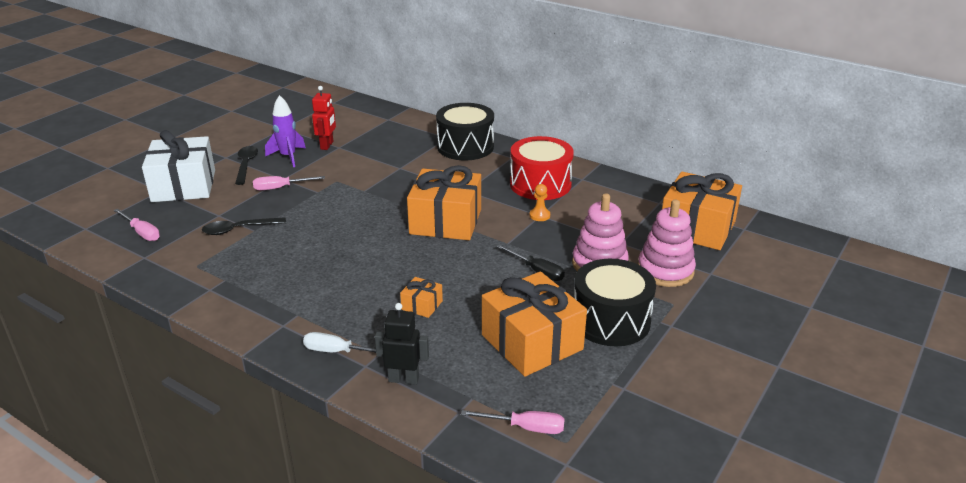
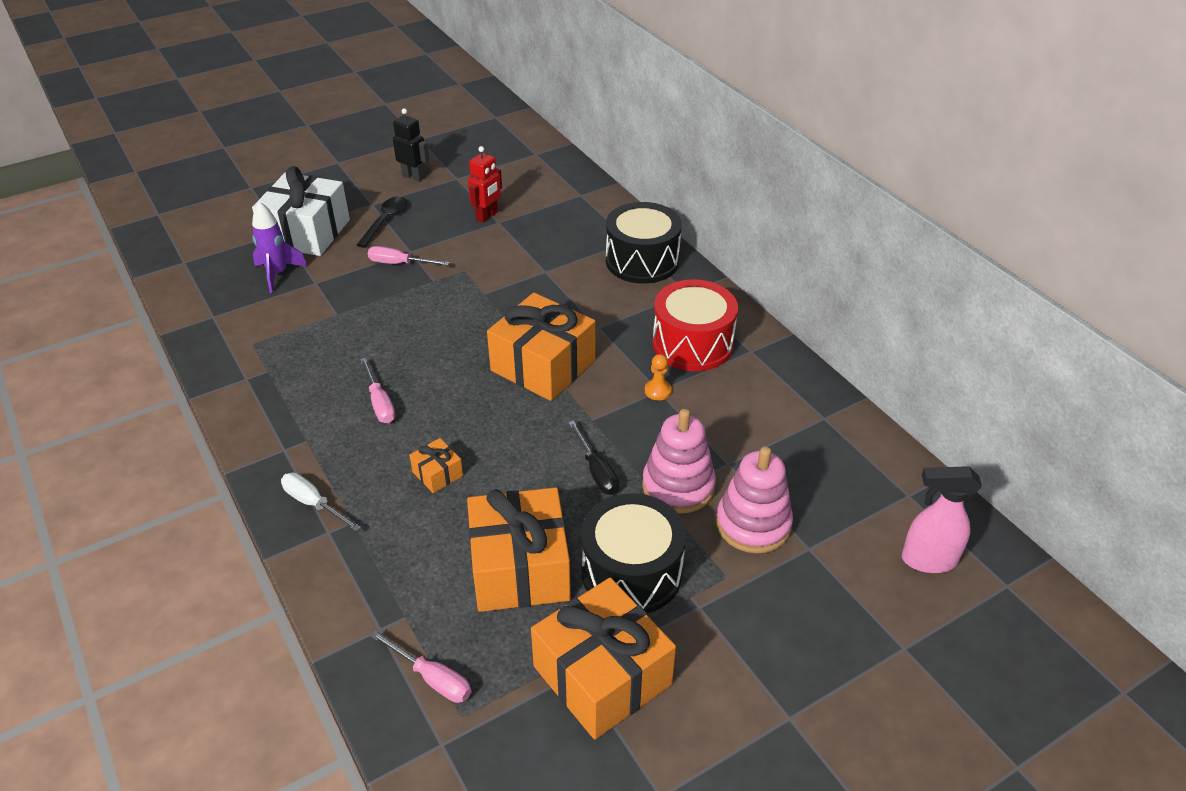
camera: 25 degrees right, 10 degrees up
(142, 232) = (230, 284): pink screwdriver -> pink screwdriver (379, 403)
(238, 229) = (322, 308): black spoon -> none
(288, 157) = (435, 221): purple rocket -> purple rocket (278, 274)
(403, 379) = (353, 564): black robot -> black robot (413, 176)
(697, 228) = (844, 473): orange gift -> orange gift (602, 675)
(784, 258) = (927, 560): none -> pink spray bottle

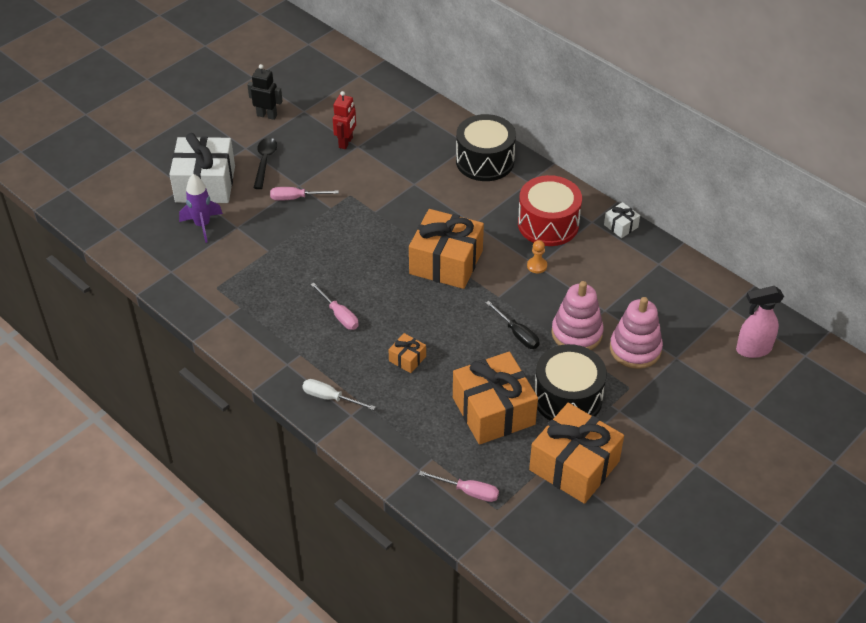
camera: 15 degrees left, 5 degrees up
(787, 363) = (621, 226): none -> white gift

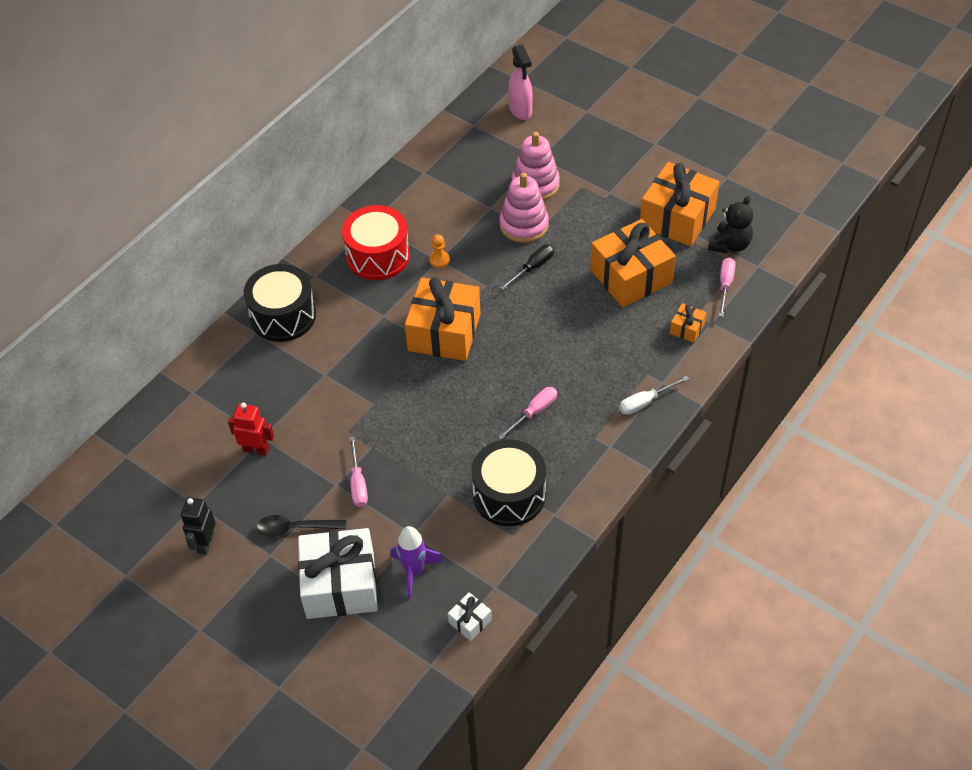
camera: 95 degrees left, 5 degrees up
(330, 398) = (645, 402): white screwdriver -> white screwdriver turned 45 degrees clockwise
(407, 359) = (582, 347): orange gift -> orange gift (687, 328)
(527, 507) = (730, 245): none -> black teddy bear
(568, 398) = (603, 226): black drum -> black drum (509, 494)
(621, 226) = (375, 201): white gift -> white gift (470, 621)

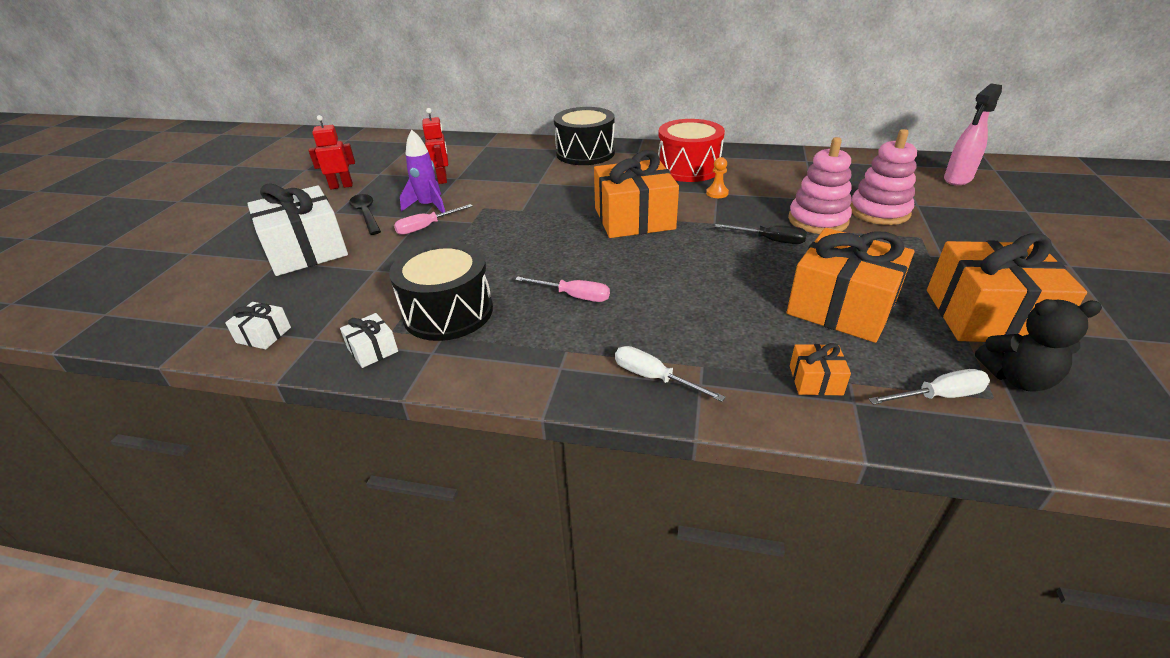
camera: 65 degrees right, 15 degrees down
(205, 543) = (341, 186): black robot -> red robot
(414, 571) = (328, 283): purple rocket -> purple rocket (428, 206)
(531, 550) = (372, 350): none -> white gift
(725, 285) = (938, 396): pink screwdriver -> white screwdriver

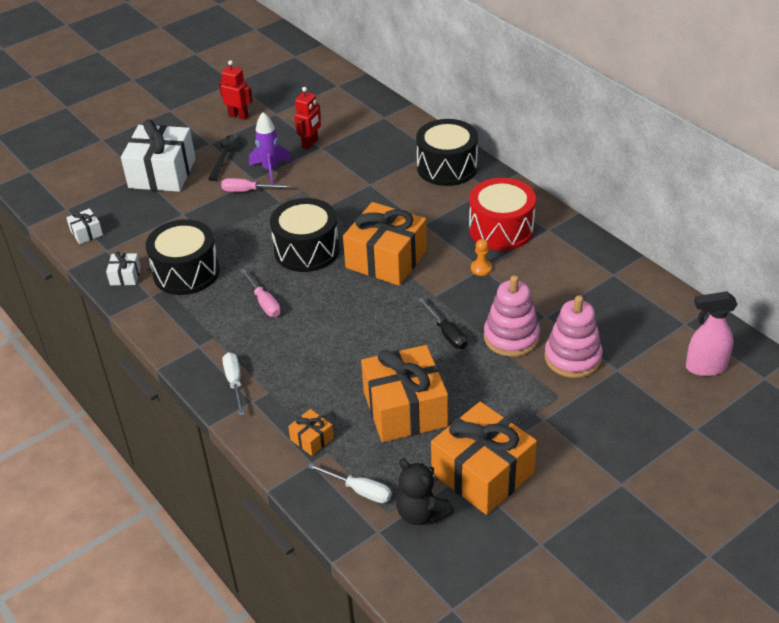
camera: 40 degrees right, 5 degrees up
(552, 242) = (306, 250): none -> black drum

